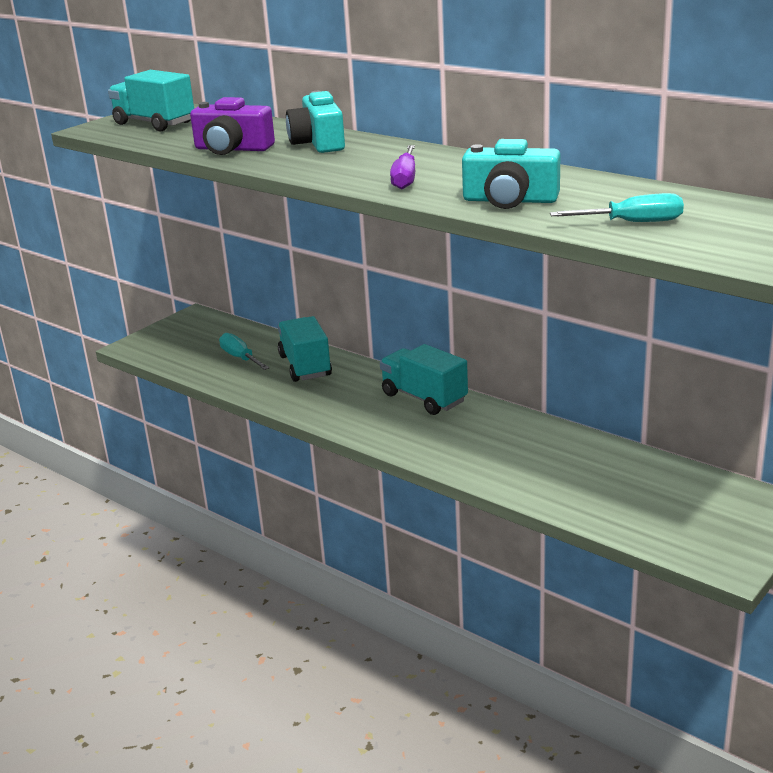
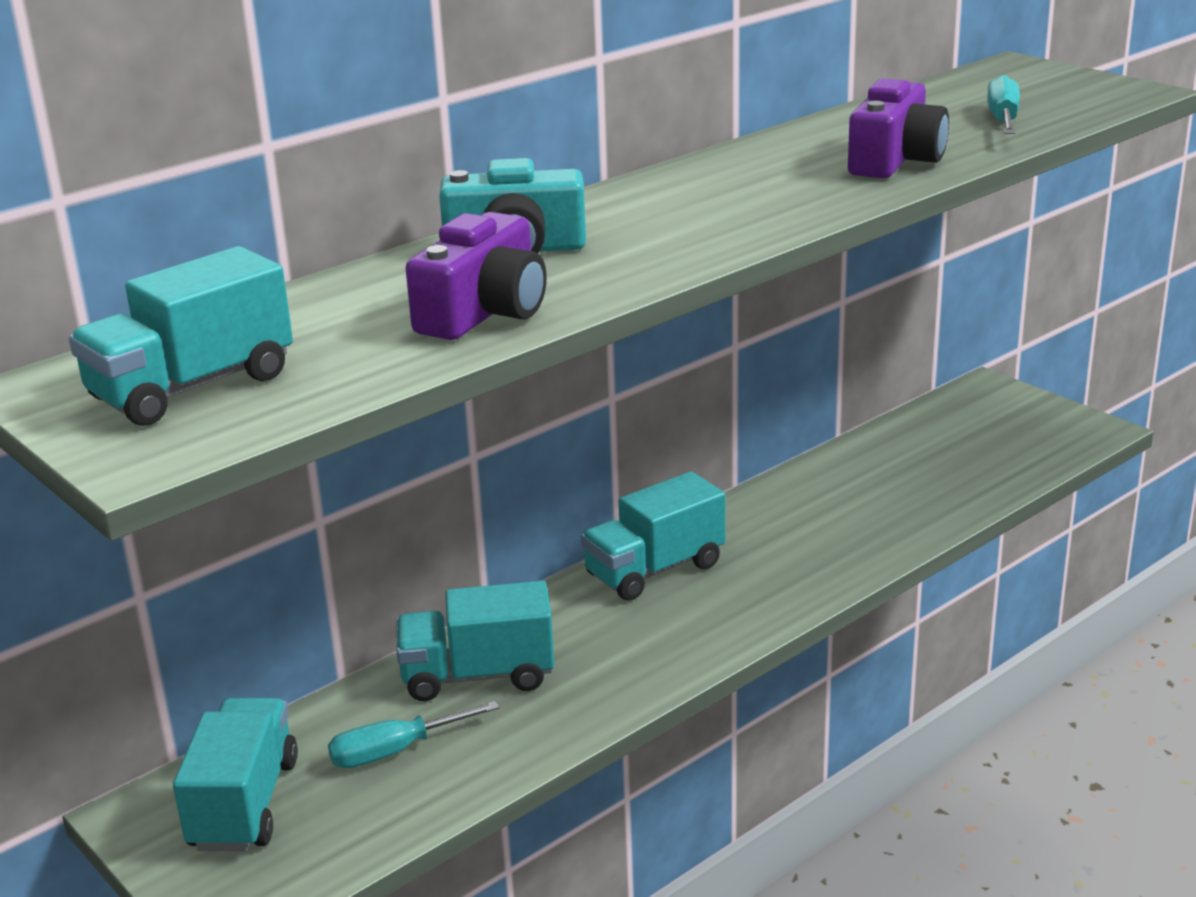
camera: 80 degrees left, 0 degrees up
(201, 334) = (244, 804): none -> turquoise truck
(405, 178) = (764, 204): purple screwdriver -> none
(510, 200) = (895, 160): turquoise camera -> purple camera

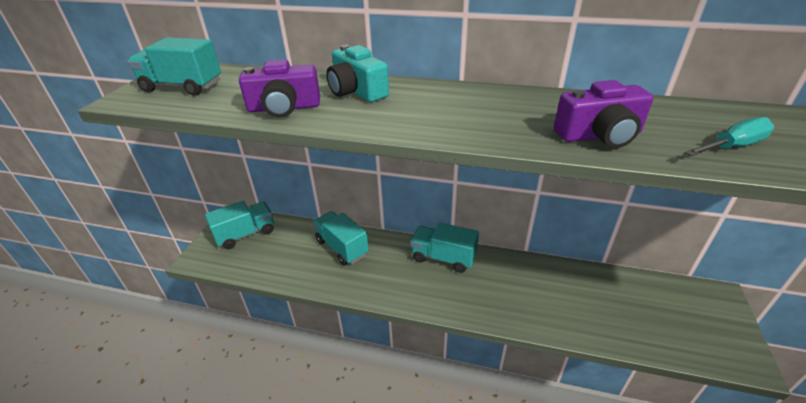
camera: 55 degrees right, 10 degrees up
(396, 751) = (289, 251): turquoise screwdriver -> none

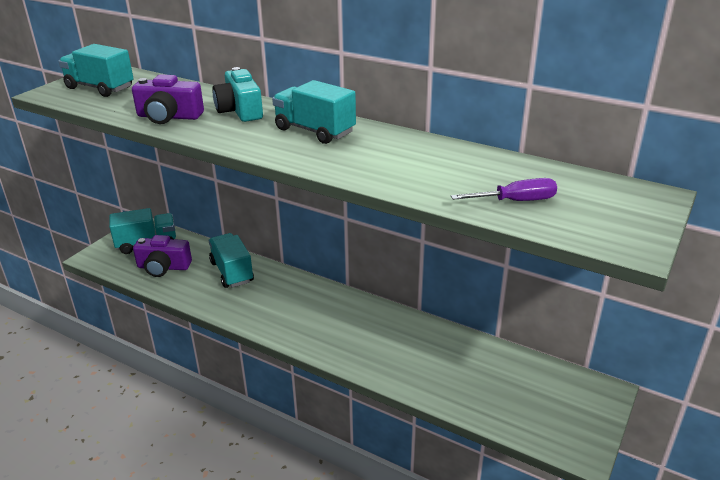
camera: 15 degrees right, 5 degrees down
(443, 258) = (327, 300): turquoise truck -> turquoise truck (314, 131)
(599, 135) = (410, 175): purple camera -> purple camera (163, 267)
(732, 147) = (515, 201): turquoise screwdriver -> purple screwdriver

